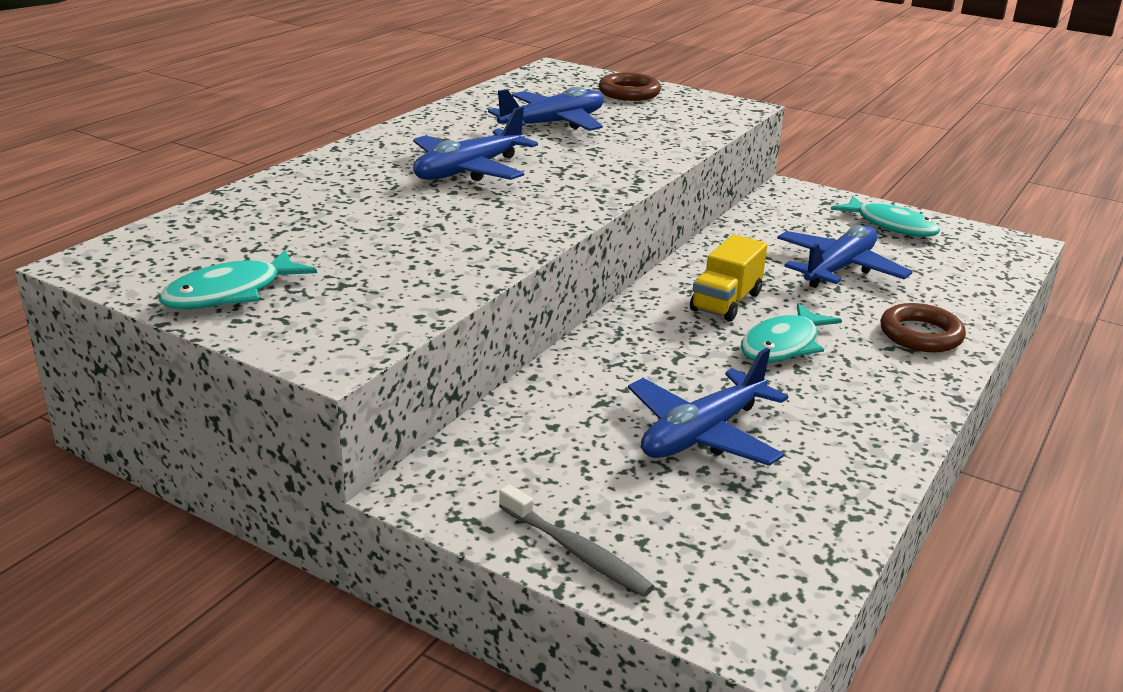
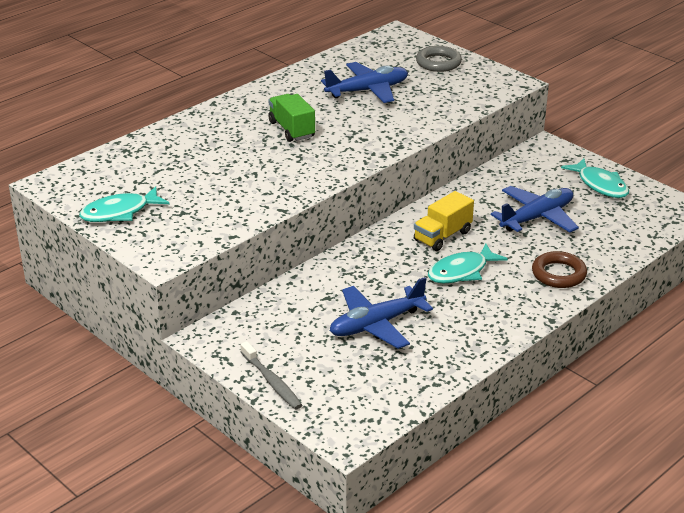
camera: 15 degrees right, 5 degrees up
(469, 170) = (291, 129): blue plane -> green truck
(629, 93) = (438, 63): brown ring -> grey ring

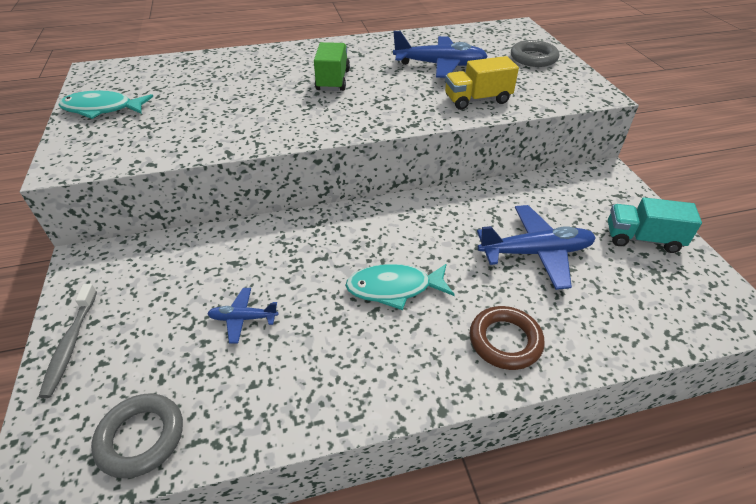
camera: 30 degrees right, 10 degrees up
(376, 324) = (243, 318): blue plane -> blue plane, size x0.52
(387, 399) = (141, 437): none -> grey ring
(442, 236) = (413, 236): yellow truck -> yellow truck (477, 100)
(600, 185) = (642, 239): turquoise fish -> turquoise truck

